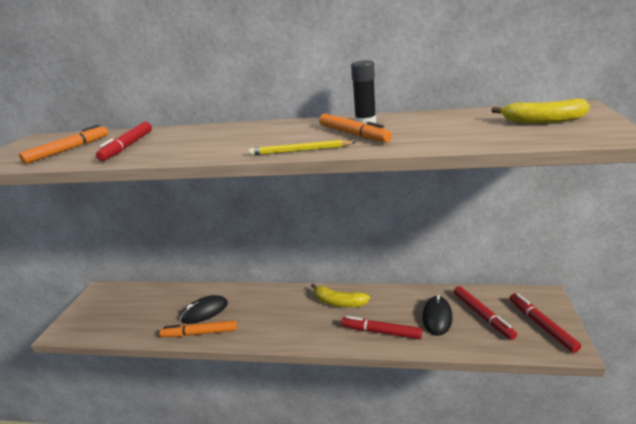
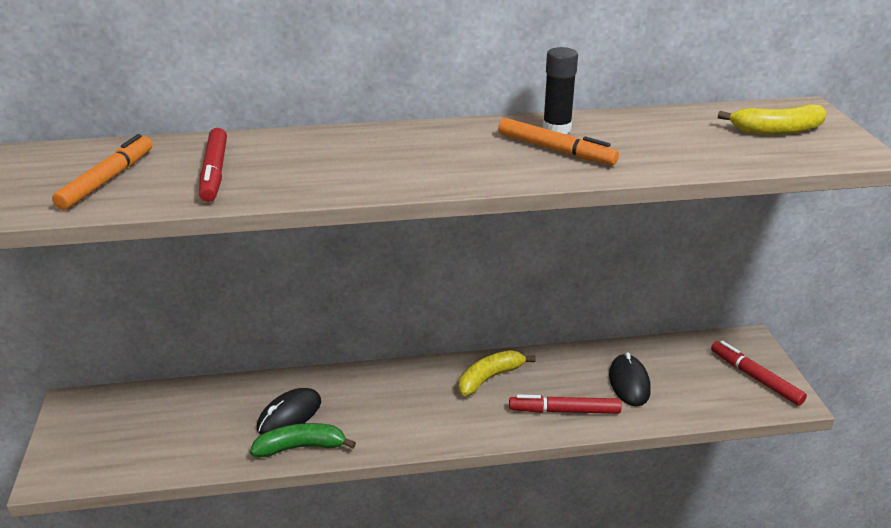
camera: 20 degrees left, 5 degrees up
(200, 333) = (301, 447): orange marker -> green banana
(300, 151) = (504, 179): yellow pencil -> none
(339, 302) = (489, 378): yellow banana -> yellow banana turned 135 degrees clockwise
(482, 316) = (684, 374): red marker -> none

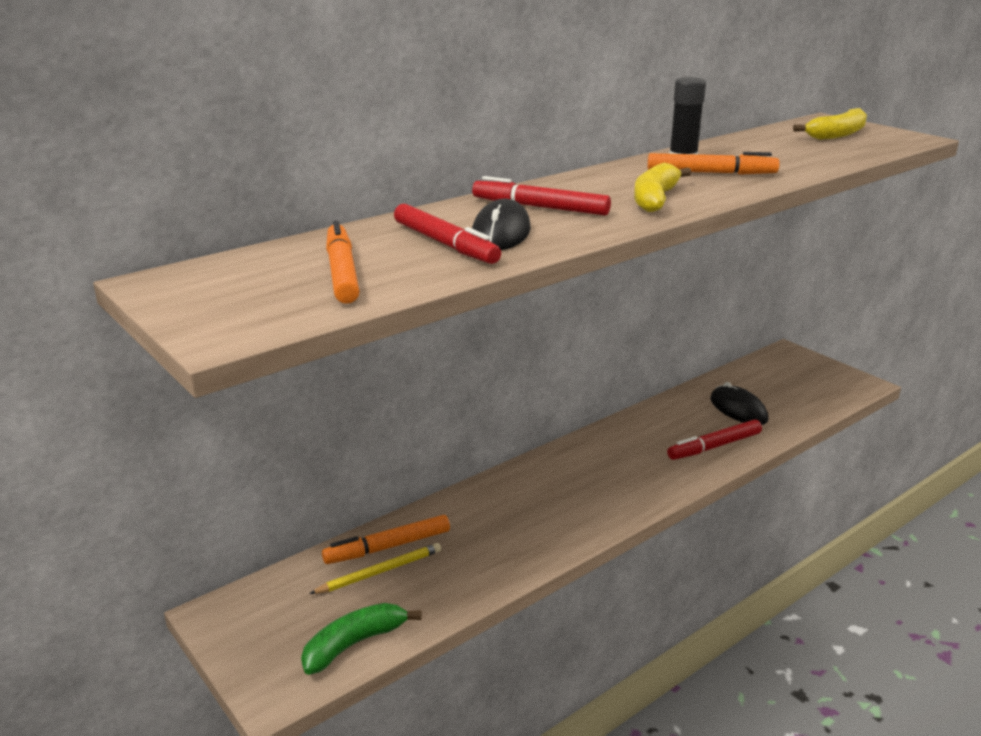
camera: 30 degrees left, 5 degrees down
(196, 416) = (380, 571): none -> yellow pencil
(220, 398) = (388, 547): none -> orange marker
(289, 415) = (478, 536): black mouse -> black mouse (501, 233)
(301, 447) = (522, 558): green banana -> green banana (354, 644)
(489, 378) = (625, 442): yellow banana -> yellow banana (655, 199)
(755, 378) = (821, 377): red marker -> red marker (540, 207)

